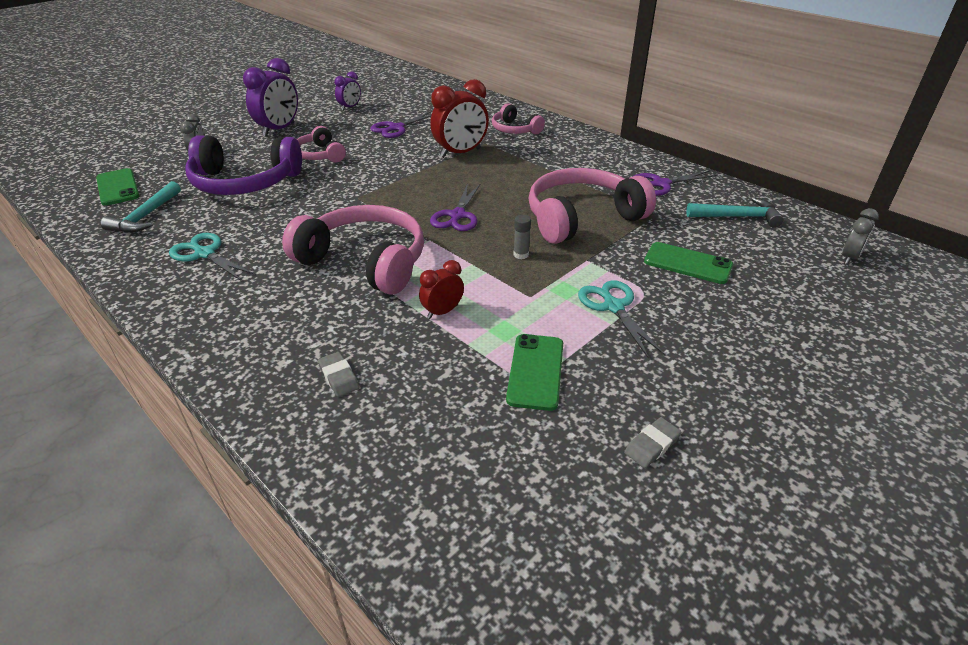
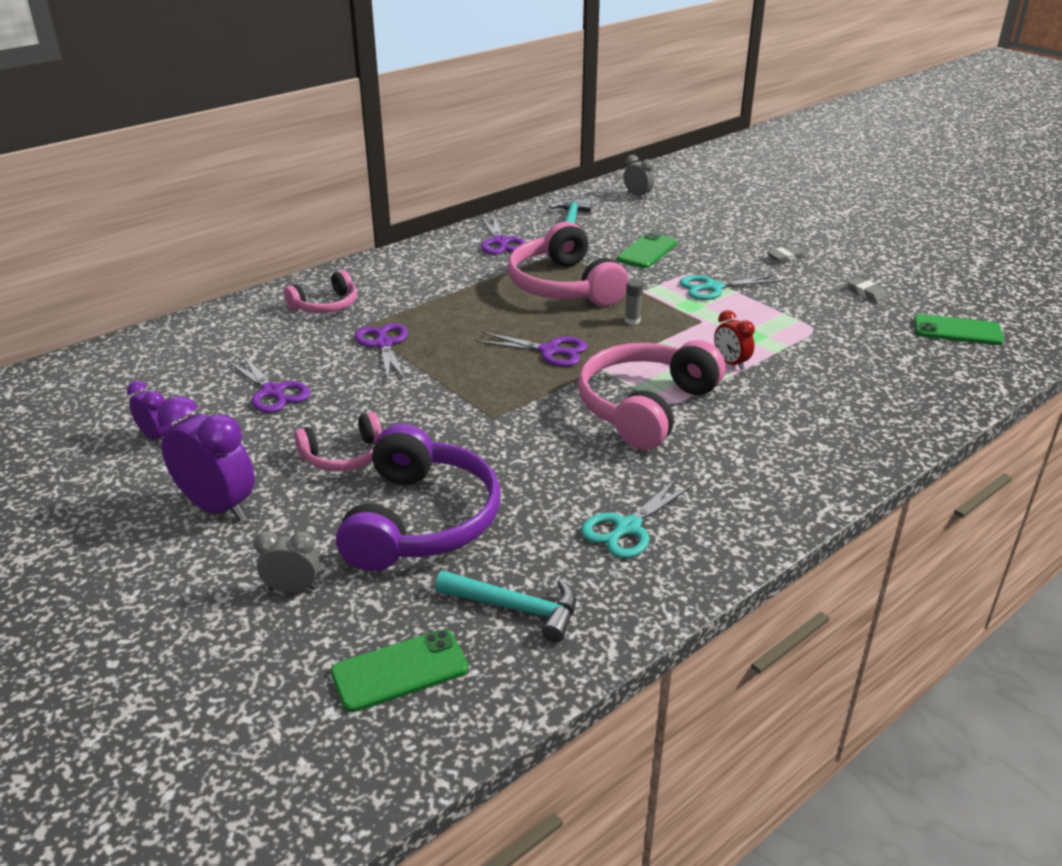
camera: 85 degrees left, 5 degrees down
(339, 377) = (834, 414): grey eraser -> grey eraser (785, 257)
(460, 153) = (384, 344): red clock -> purple scissors
(535, 371) = (803, 326): green phone -> green phone (957, 331)

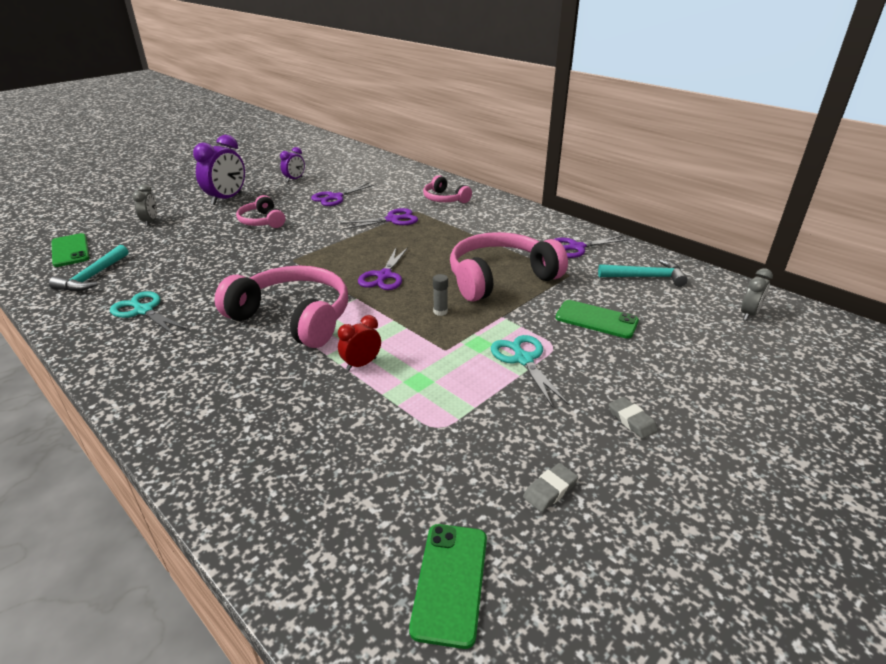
camera: 85 degrees right, 0 degrees up
(421, 520) = (189, 246): purple headphones -> none

